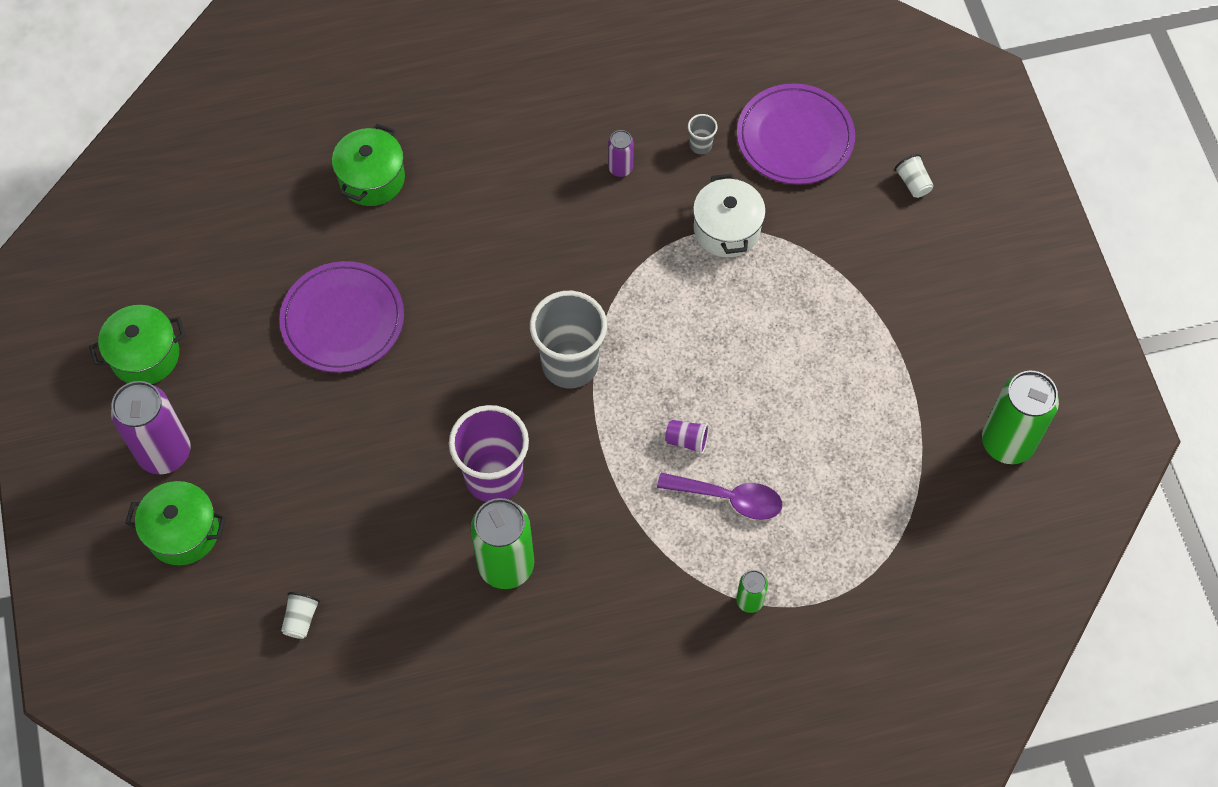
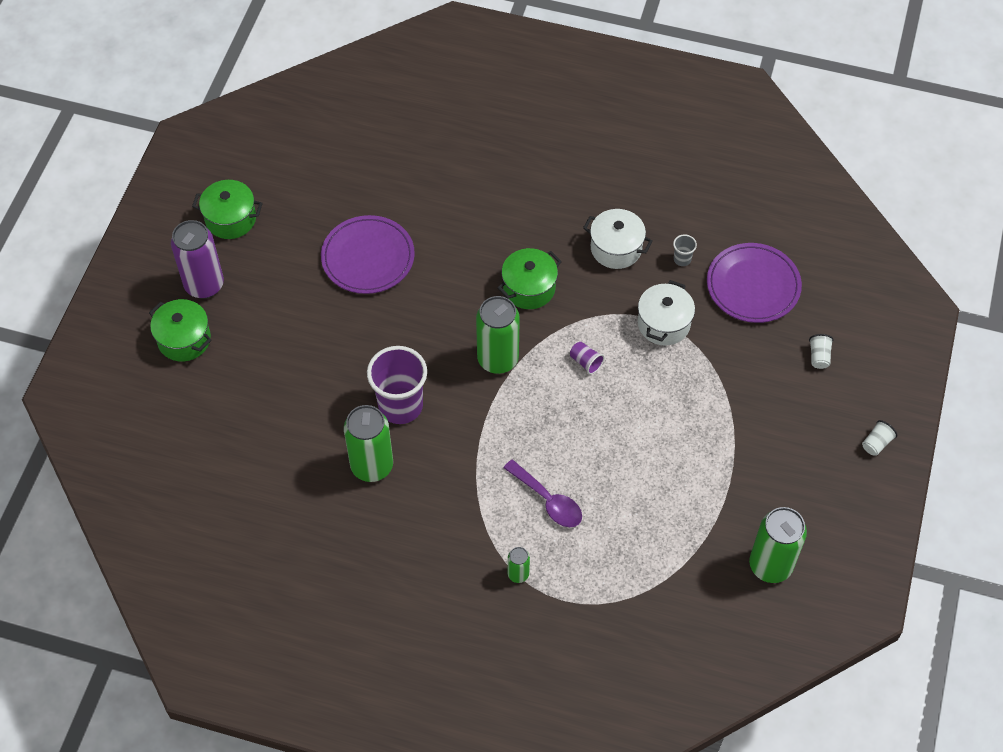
camera: 30 degrees right, 5 degrees down
(301, 619) = (221, 431): white cup -> white cup (876, 443)
(372, 179) = (445, 177): green pot -> green pot (529, 288)
(570, 364) = (498, 359): grey cup -> green can
(620, 168) = (616, 248): purple can -> white pot
(687, 440) = (544, 448): purple cup -> purple cup (586, 362)

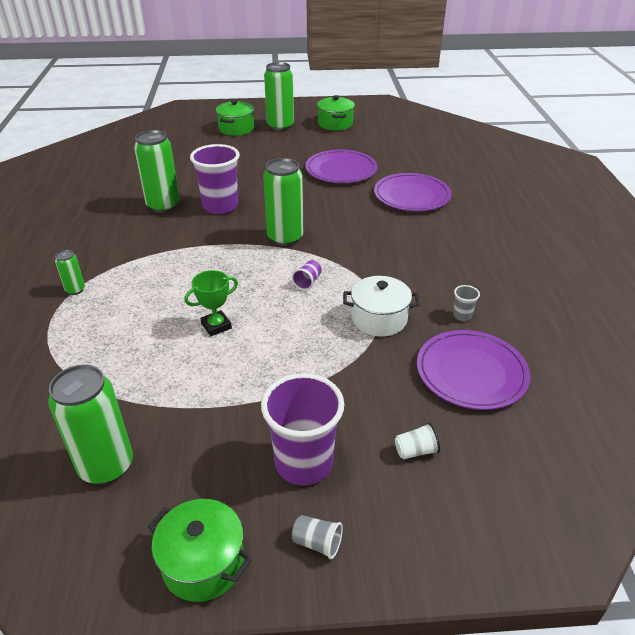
camera: 70 degrees right, 20 degrees down
(204, 285) = (280, 126): purple can -> green can
(461, 211) = (412, 196): none -> purple plate
(529, 288) = (364, 238): green pot -> green pot (203, 563)
(548, 500) = (154, 290): purple spoon -> none
(616, 248) = (441, 274): white pot -> none
(626, 456) = (216, 326): none -> green trophy
(808, 432) = (304, 463): none -> purple cup
(876, 443) = (317, 543): white cup -> grey cup

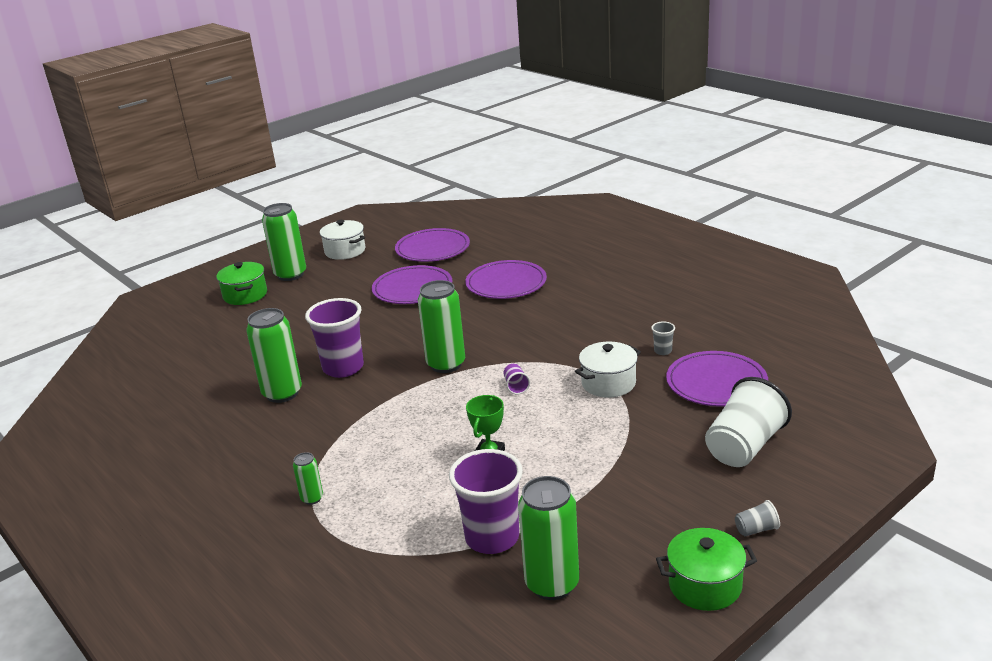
camera: 35 degrees left, 10 degrees down
(304, 463) = (686, 496): purple cup -> purple cup (492, 538)
(335, 124) = (345, 251): green pot -> white pot
(395, 146) = (432, 249): none -> purple plate
(416, 451) = (744, 446): white cup -> white cup, size x2.38

